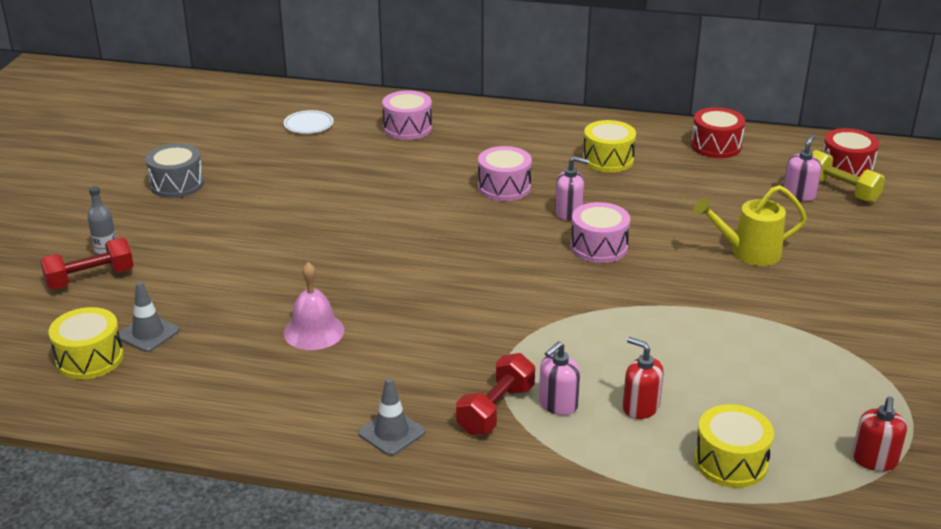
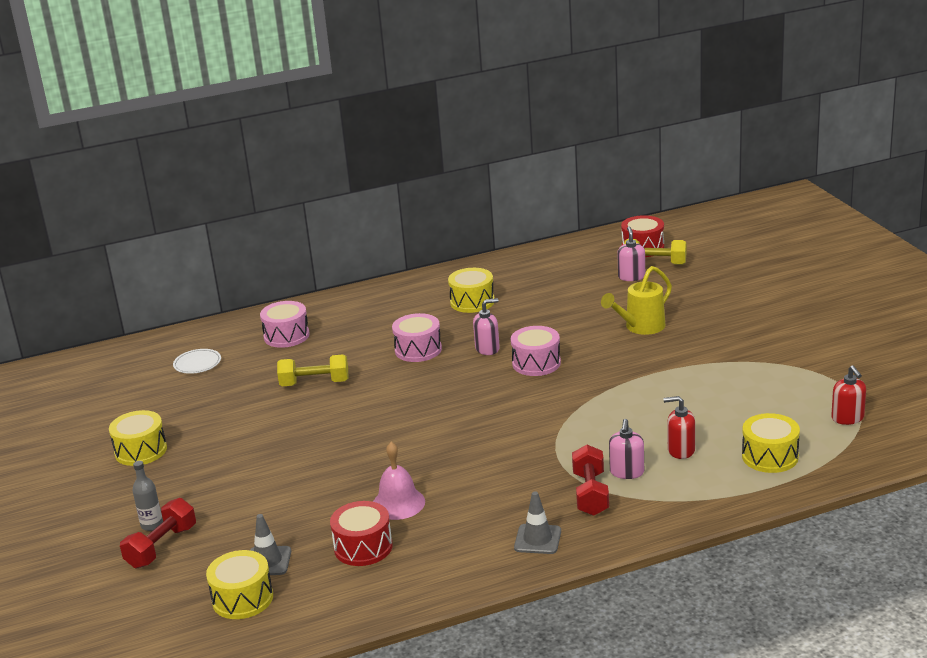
camera: 30 degrees left, 5 degrees down
(177, 184) = (141, 451): grey drum -> yellow drum
(379, 182) = (315, 383): none -> yellow dumbbell
(716, 146) = (538, 264): red drum -> red drum (363, 547)

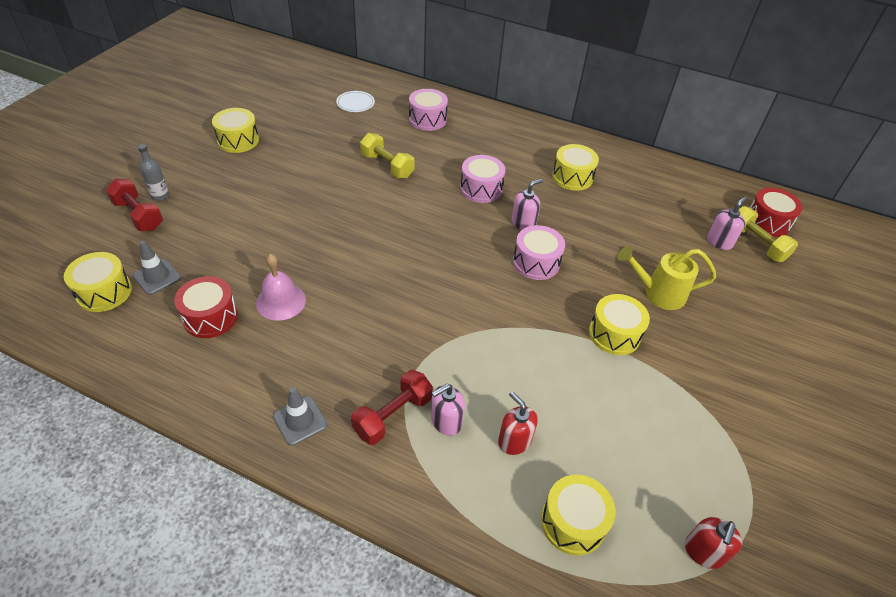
camera: 40 degrees right, 20 degrees up
(161, 547) = (138, 215): red dumbbell -> red dumbbell turned 60 degrees clockwise
(487, 349) = (523, 223): pink soap dispenser -> pink soap dispenser turned 60 degrees counterclockwise
(649, 364) = (614, 334): none -> yellow drum

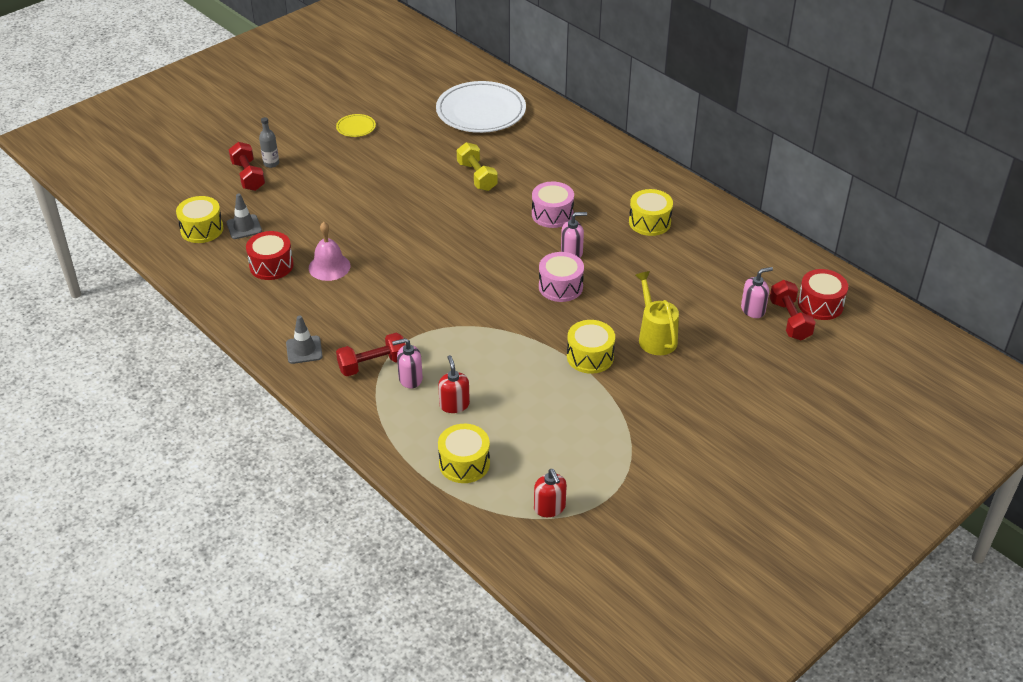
camera: 25 degrees right, 5 degrees down
(238, 140) = (356, 127): yellow drum -> yellow plate
(355, 103) = (481, 111): white plate -> white plate, size x2.32
(427, 119) = (542, 140): pink drum -> none
(658, 293) = (655, 337): yellow watering can -> yellow watering can turned 45 degrees clockwise
(703, 552) = (549, 508): red soap dispenser -> red soap dispenser turned 75 degrees counterclockwise
(756, 244) = (790, 320): yellow dumbbell -> red dumbbell

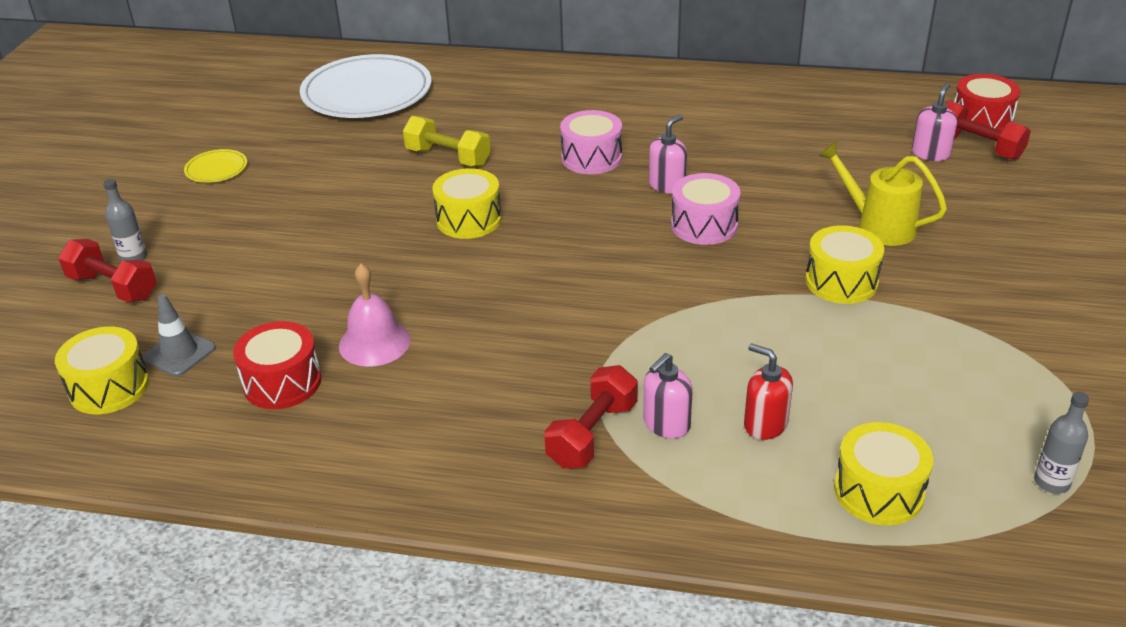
camera: 35 degrees left, 5 degrees down
(304, 350) = (468, 469): grey traffic cone -> none
(549, 508) = (1051, 482): red soap dispenser -> grey bottle
(649, 222) = (708, 120): yellow drum -> yellow drum (469, 220)

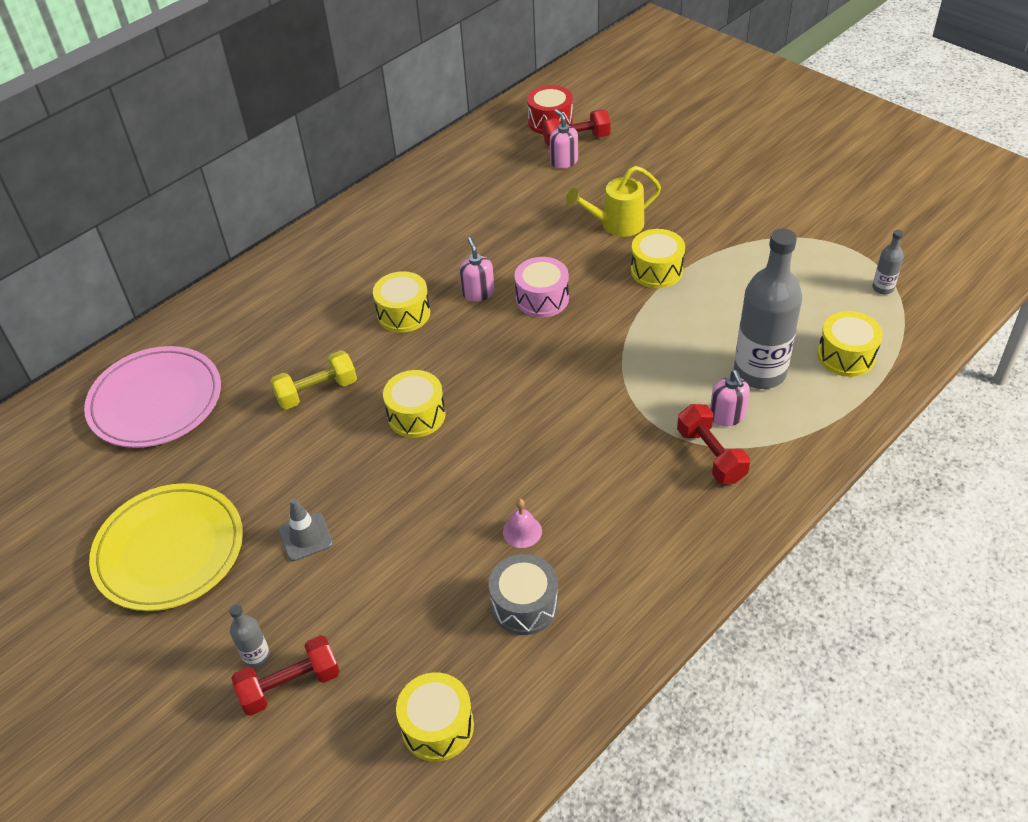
camera: 55 degrees left, 10 degrees up
(179, 353) = (431, 662): grey traffic cone -> grey traffic cone (305, 537)
(216, 169) = (169, 550): yellow plate -> yellow plate, size x2.32
(282, 382) = (524, 605): red drum -> grey drum
(367, 93) = (156, 401): white plate -> pink plate
(374, 342) = (522, 531): pink bell -> pink bell, size x0.65
(591, 158) = (403, 313): pink drum -> yellow drum
(765, 424) = (759, 372): red soap dispenser -> grey bottle

